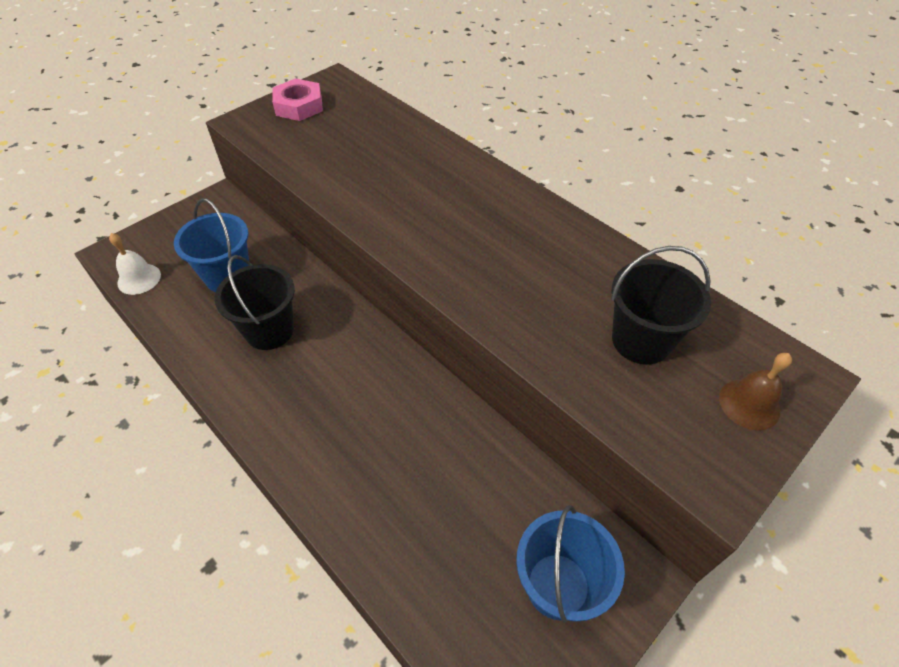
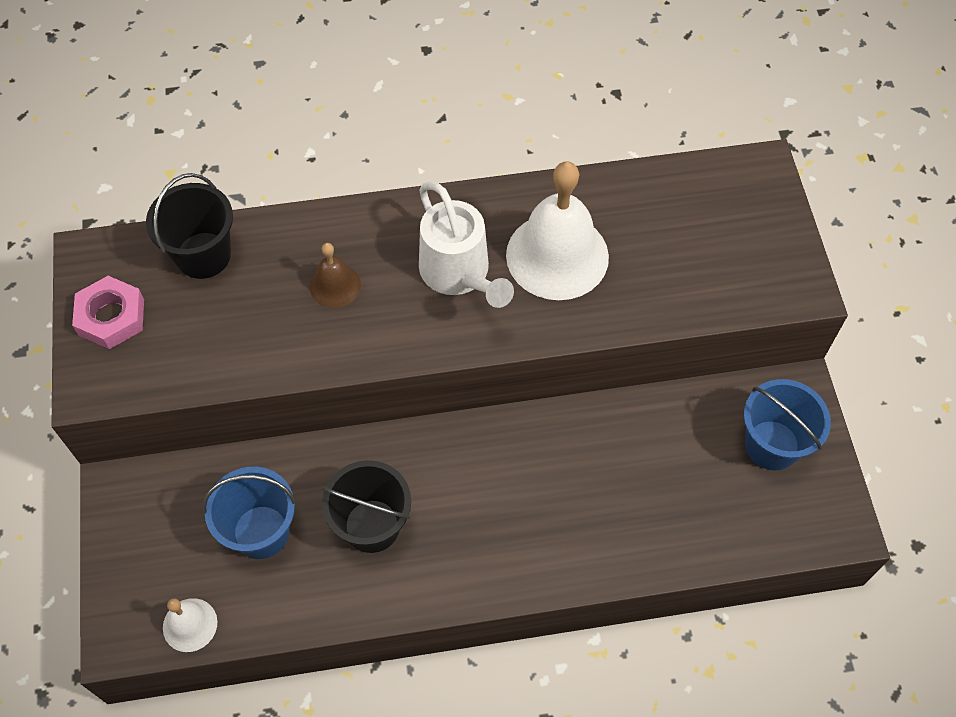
camera: 55 degrees left, 10 degrees up
(478, 234) = (459, 275): none -> white watering can
(554, 280) = (557, 256): none -> white bell
(641, 340) = (661, 242): black bucket -> black bucket (203, 255)
(749, 404) = (760, 221): brown bell -> brown bell (335, 285)

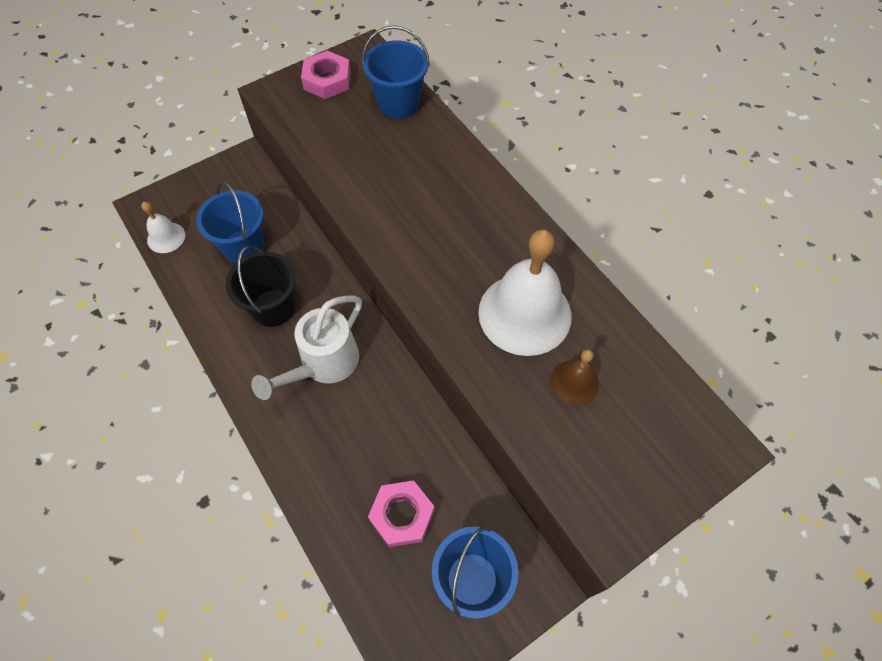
camera: 65 degrees right, 0 degrees up
(203, 255) = (398, 103): black bucket -> blue bucket
(335, 285) = (415, 183): brown bell -> brown bell (574, 382)
(459, 275) = (467, 254): white watering can -> white watering can (323, 364)
(684, 482) = (402, 515): none -> pink nut

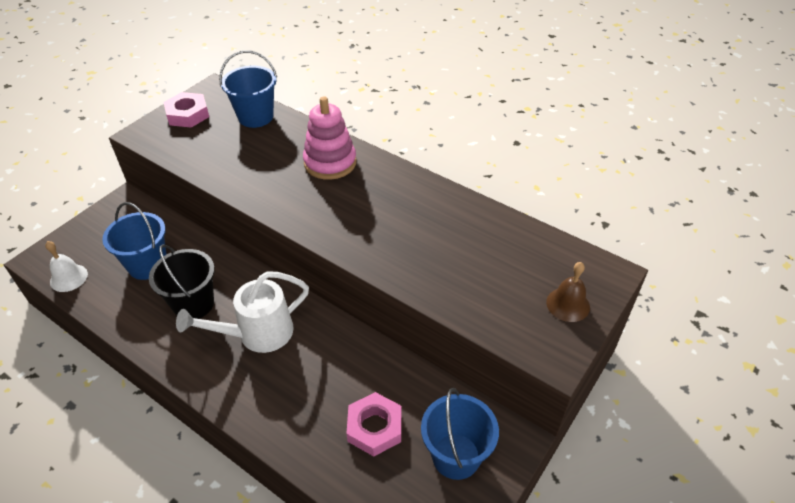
camera: 20 degrees left, 15 degrees down
(323, 364) = (257, 334): white watering can -> white watering can turned 45 degrees clockwise
(458, 191) = (330, 163): none -> pink stacking toy
(524, 313) = (420, 229): white bell -> none
(574, 382) = (480, 264): brown bell -> brown bell (568, 304)

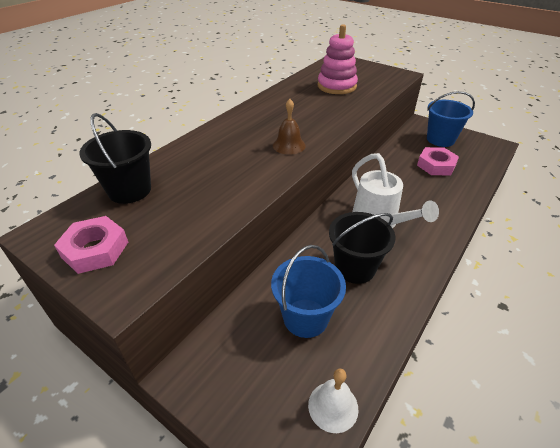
camera: 90 degrees left, 5 degrees down
(255, 117) = (130, 190): blue bucket -> black bucket
(330, 163) = (225, 142): pink stacking toy -> pink stacking toy (336, 86)
(568, 304) = (364, 69): brown bell -> brown bell (289, 145)

